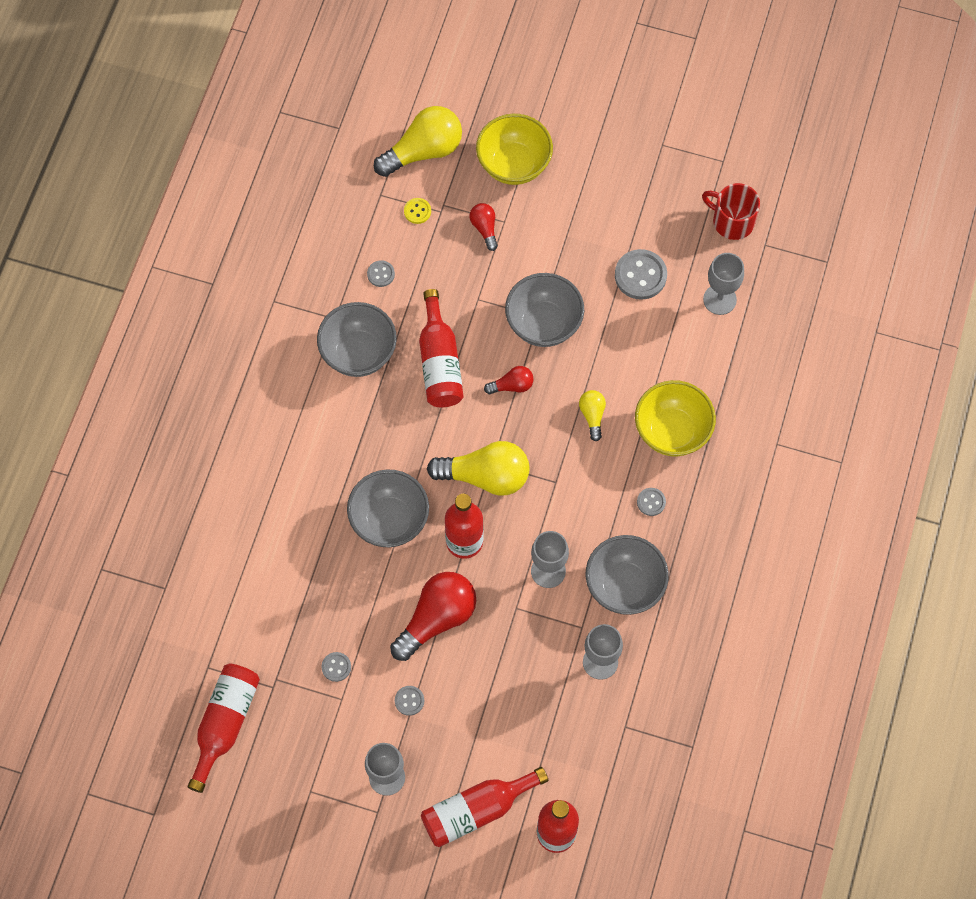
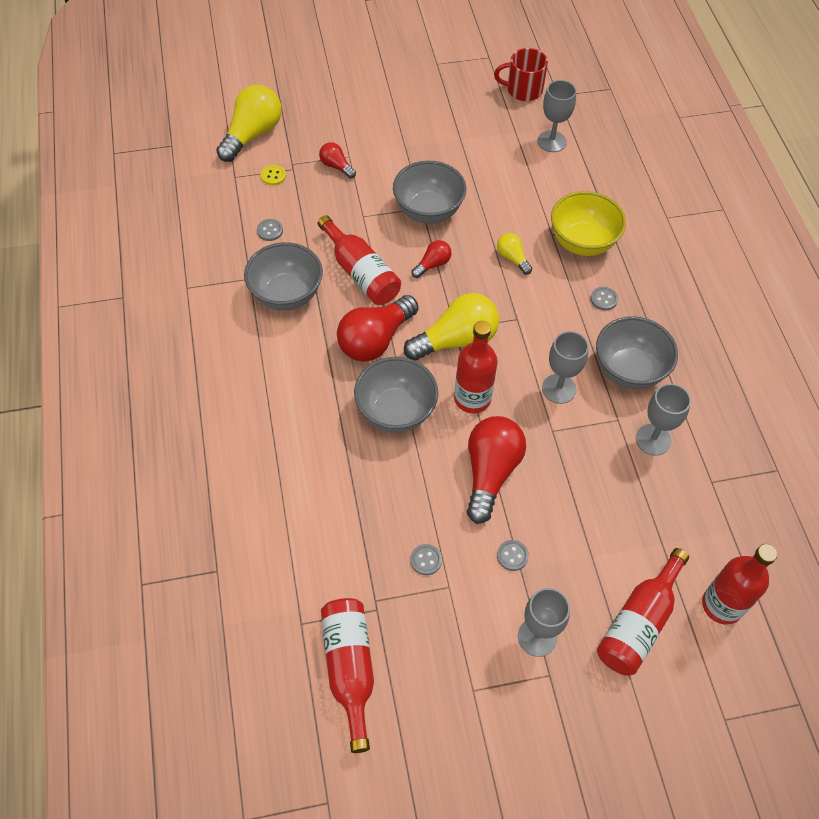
camera: 30 degrees left, 10 degrees down
(413, 439) = (375, 340): none -> red light bulb
(514, 164) = (331, 117): yellow bowl -> none
(640, 275) = (481, 149): grey button -> none

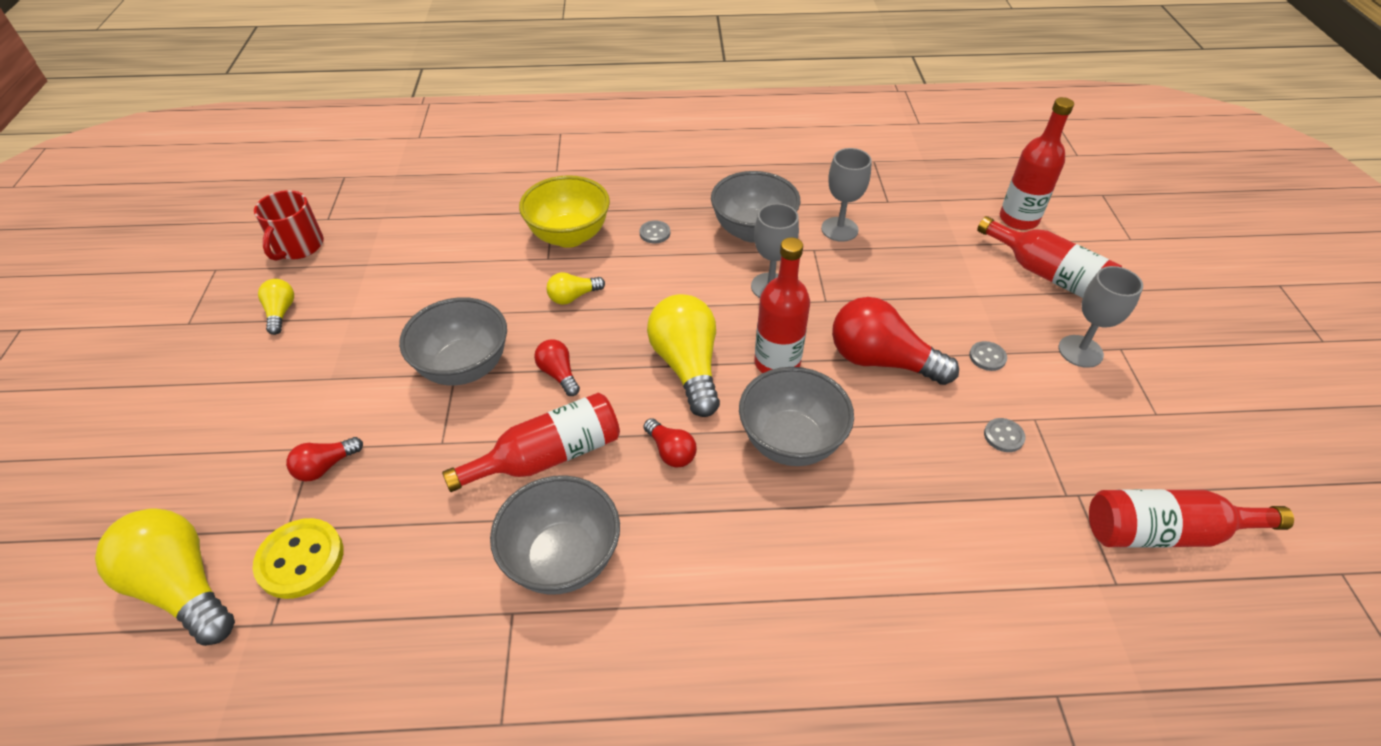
camera: 80 degrees left, 10 degrees down
(270, 231) = (420, 574): grey button -> none
(273, 176) = (300, 559): yellow button -> yellow button, size x1.89
(375, 340) = (670, 451): red light bulb -> red light bulb, size x0.50
(456, 103) = (281, 313): none -> yellow light bulb
(551, 141) = (401, 235): grey goblet -> none

